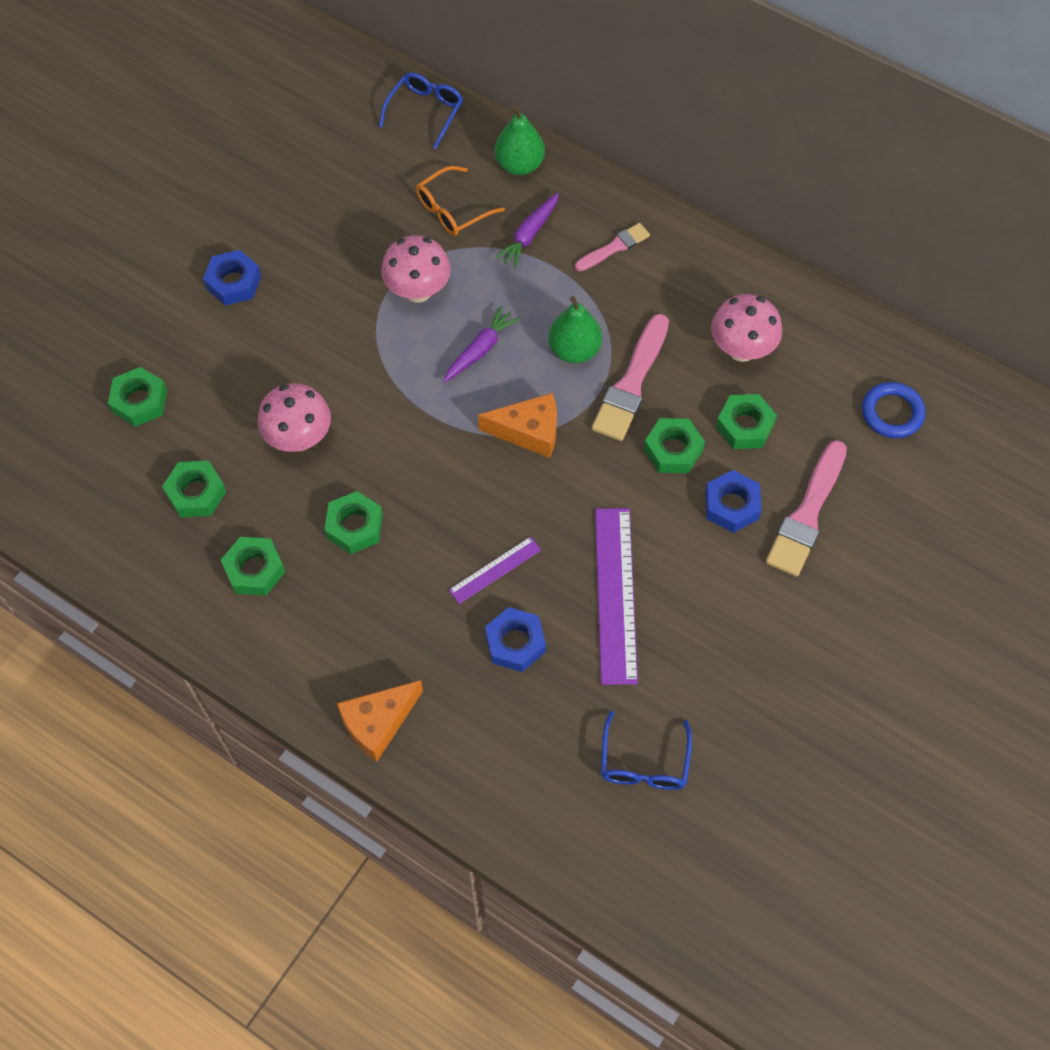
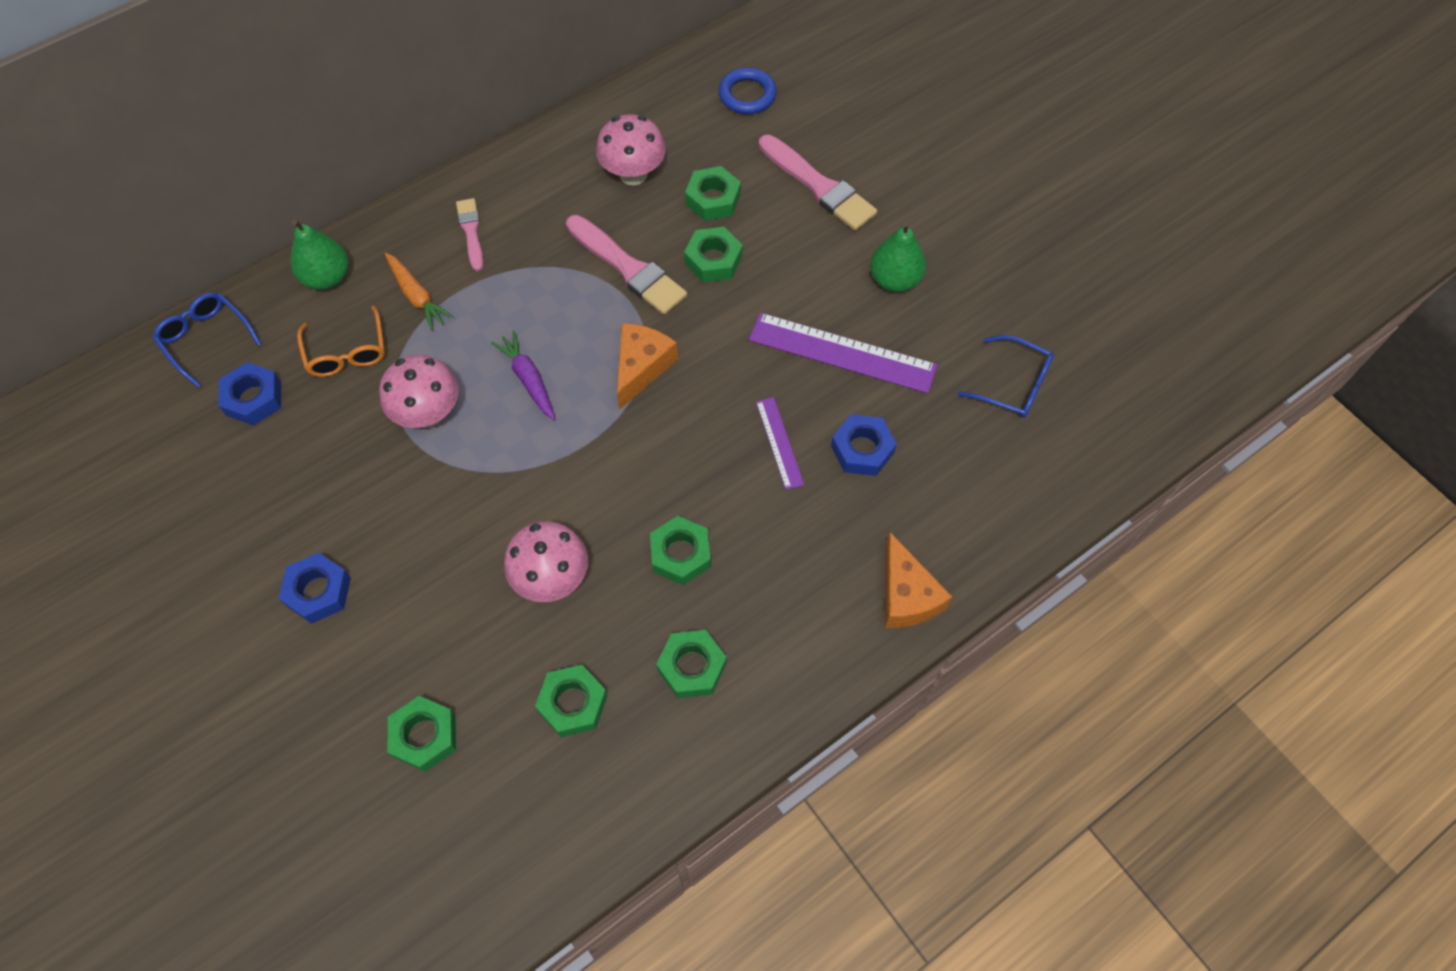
camera: 70 degrees left, 0 degrees up
(529, 235) = (417, 296): purple carrot -> orange carrot
(574, 350) = (569, 301): green pear -> green pear (894, 280)
(731, 505) = (788, 236): blue nut -> blue nut (253, 398)

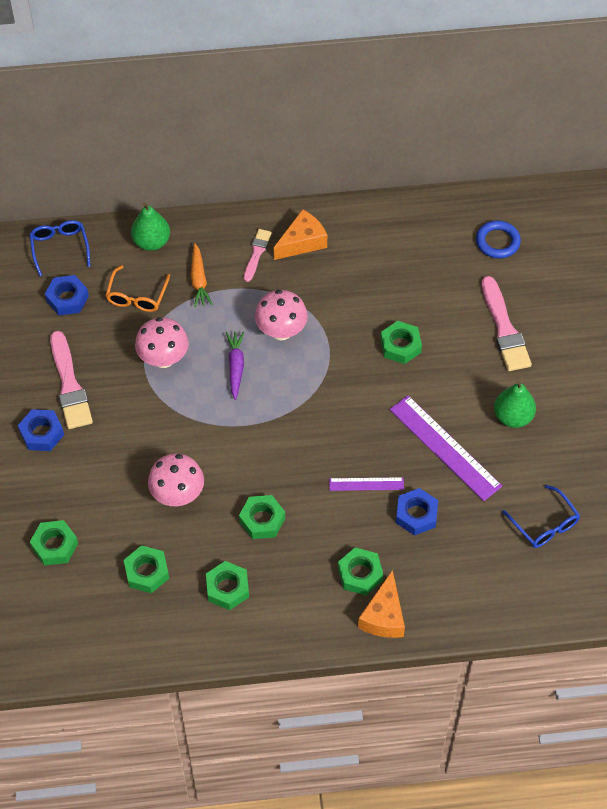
camera: 30 degrees right, 5 degrees down
(628, 268) = (341, 325): pink brush -> pink brush (69, 385)
(633, 174) = (384, 262): pink mushroom -> pink mushroom (281, 331)
(641, 367) = (310, 393): orange cheese -> orange cheese (302, 242)
(713, 199) = (426, 304): green nut -> green nut (360, 574)
(779, 443) = (366, 484): purple ruler -> purple ruler turned 75 degrees clockwise

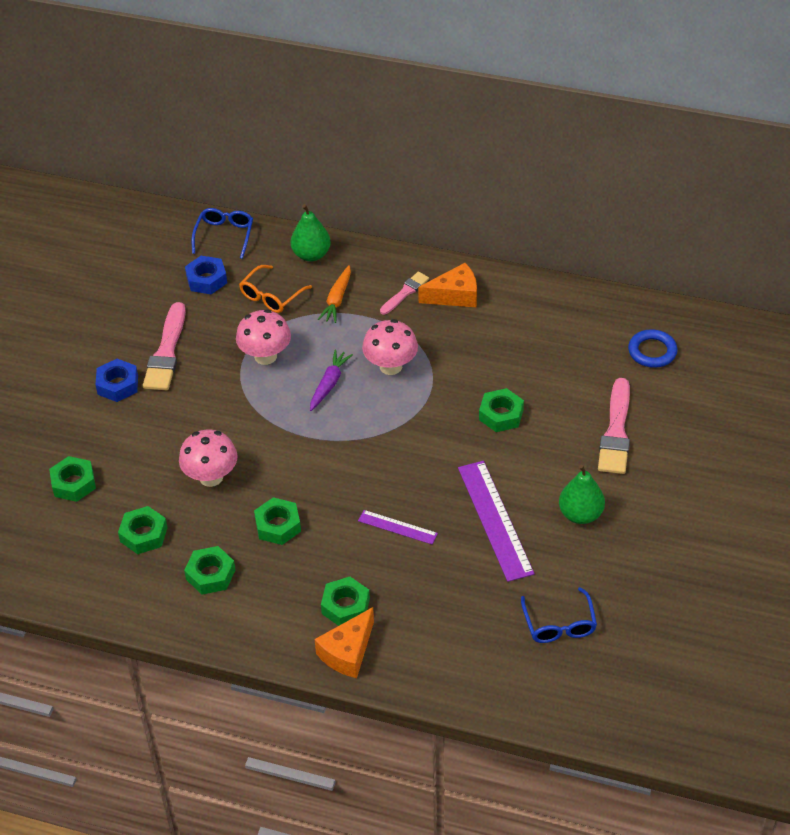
camera: 25 degrees right, 10 degrees down
(416, 515) = (432, 571): blue nut -> none

